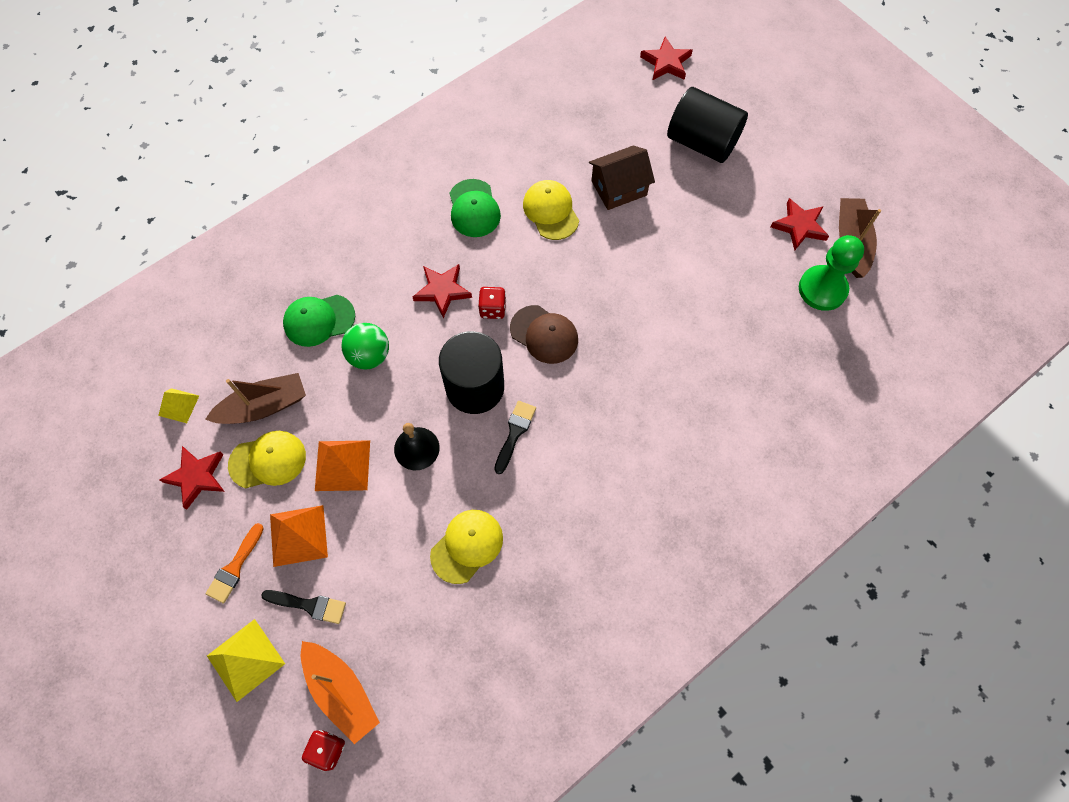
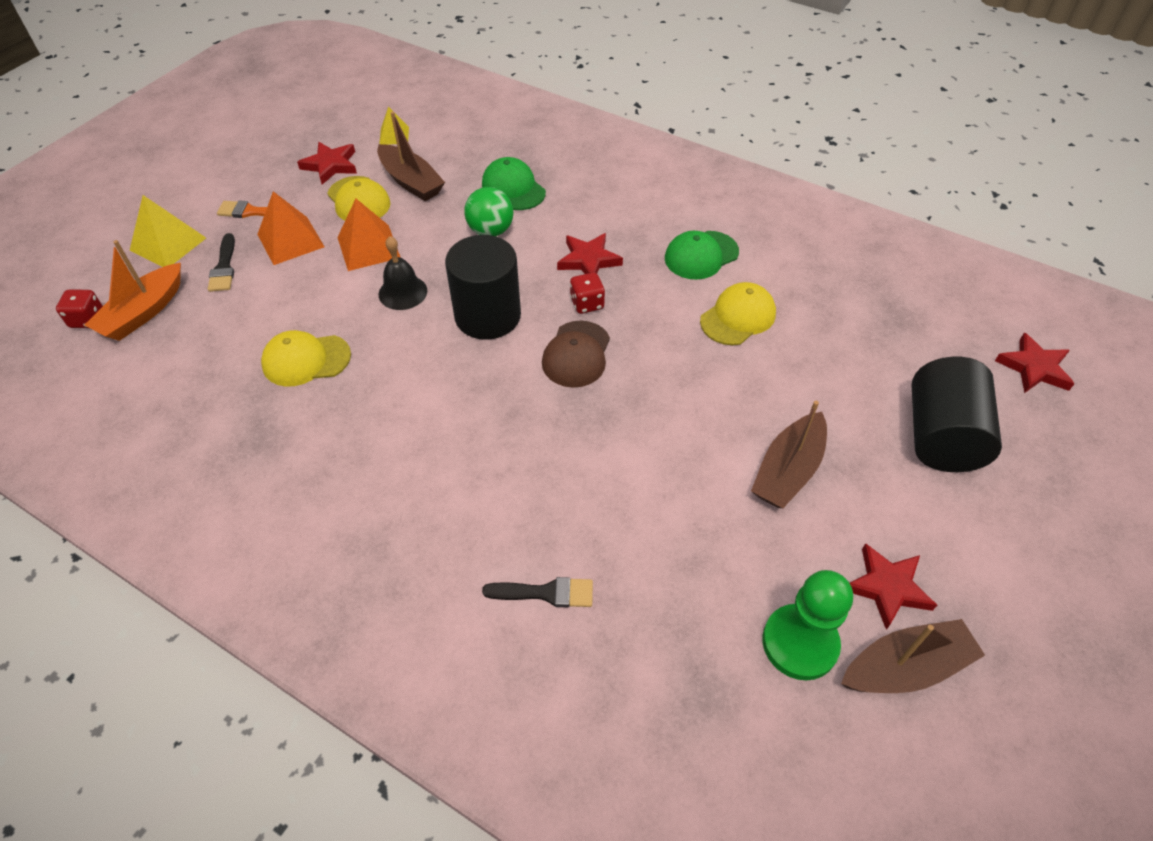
camera: 70 degrees right, 15 degrees down
(467, 546) = (306, 360): yellow cap -> yellow cap turned 150 degrees clockwise
(514, 433) = (446, 362): black brush -> black brush (546, 593)
(619, 188) = (810, 369): brown house -> none
(699, 240) = (788, 471): none -> brown boat

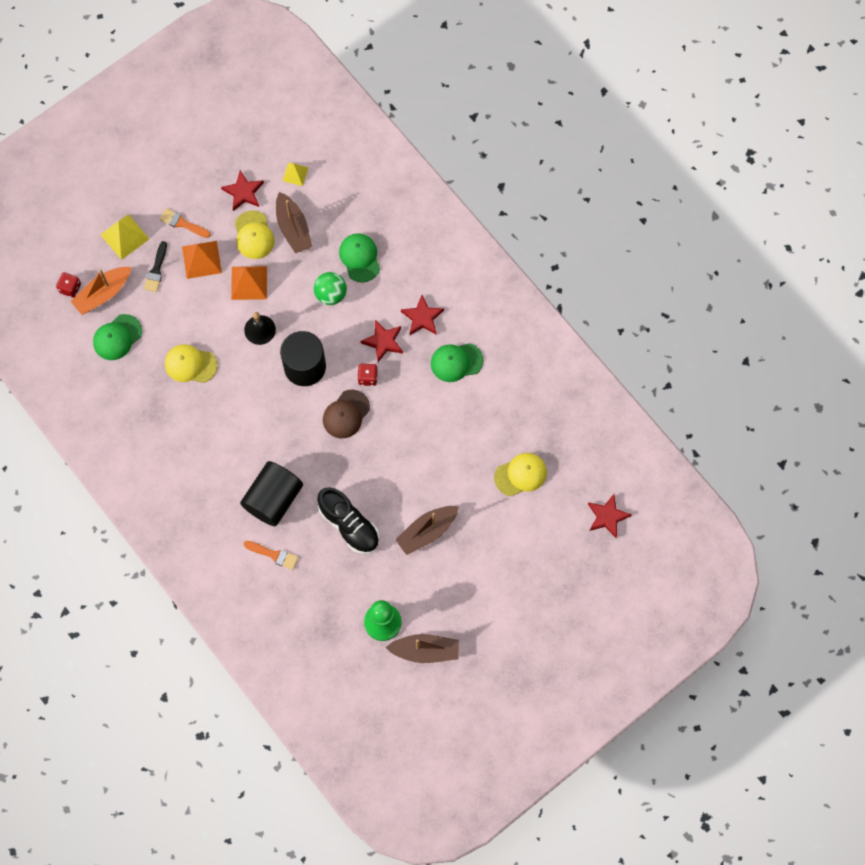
camera: 20 degrees right, 20 degrees up
(175, 358) = (117, 337): none -> green cap
(546, 593) = (274, 555): black brush -> orange brush
(656, 501) = (349, 525): none -> black shoe
(738, 317) = (454, 419): yellow cap -> yellow cap (520, 475)
(887, 587) = (440, 611): red star -> red star (422, 317)
(941, 436) = (522, 541): black cylinder -> black cylinder (273, 499)

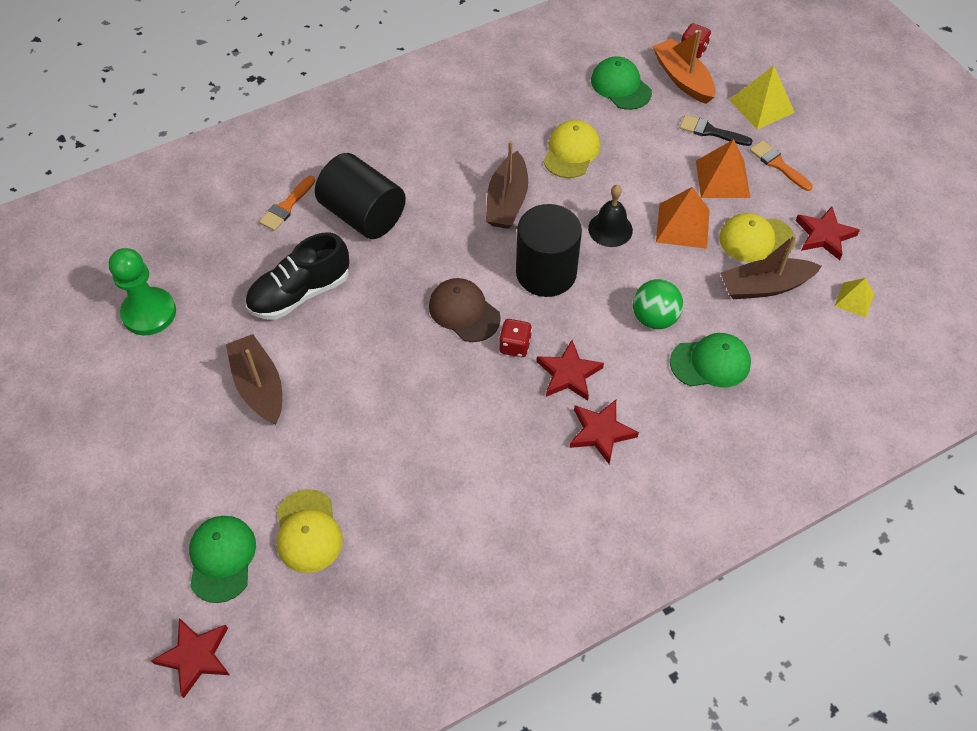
camera: 100 degrees right, 15 degrees down
(182, 223) = (778, 164): orange brush -> orange brush turned 75 degrees counterclockwise
(425, 651) = (88, 358): brown boat -> brown boat (507, 201)
(456, 362) = (518, 468): green cap -> green cap (222, 559)

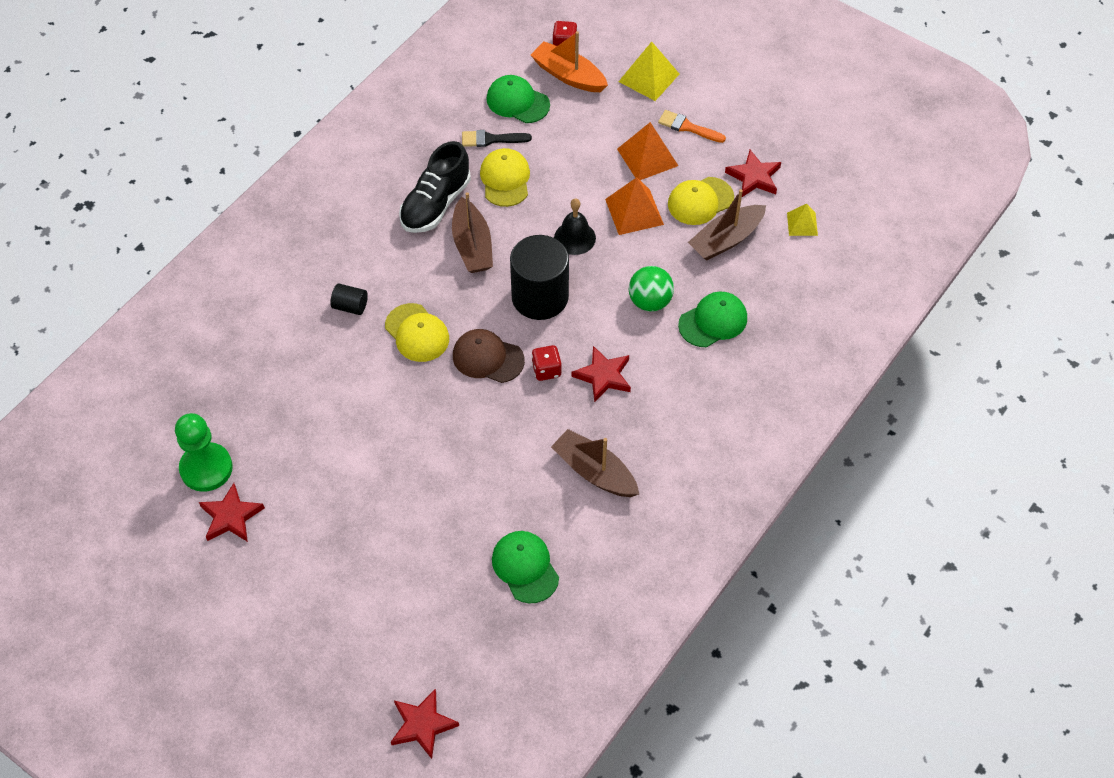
camera: 25 degrees left, 0 degrees up
(222, 559) = (398, 642): green cap -> green cap (525, 567)
(259, 386) = (345, 491): brown boat -> brown boat (594, 472)
(286, 206) = (275, 324): orange brush -> none
(300, 293) = (334, 398): black shoe -> black shoe (435, 204)
(308, 531) = (458, 590): yellow cap -> yellow cap (417, 333)
(363, 215) = (350, 306): black cylinder -> black cylinder, size x0.45
(601, 432) = (653, 413): red star -> red star (231, 516)
(710, 131) = (617, 117): black brush -> black brush (491, 139)

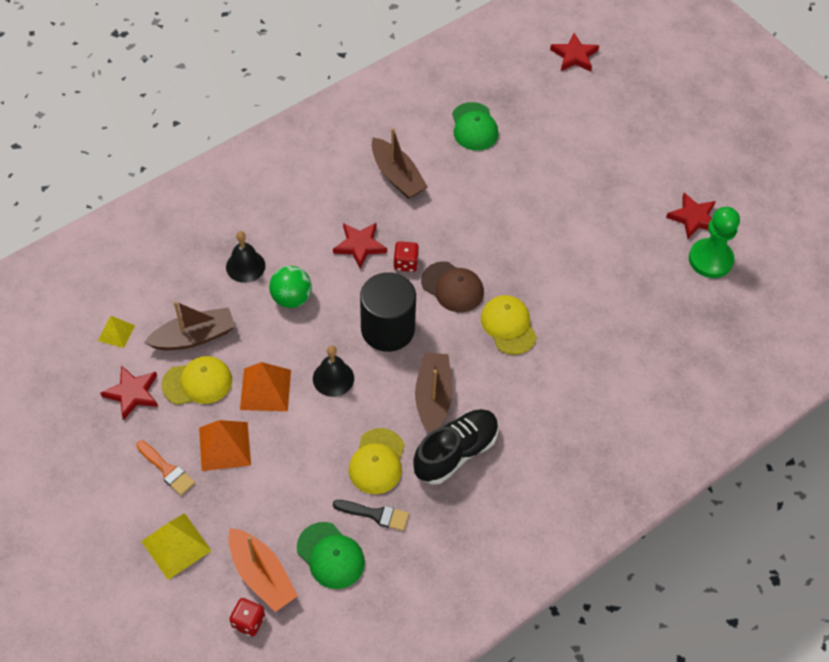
camera: 165 degrees left, 0 degrees up
(350, 306) = (563, 368): black cylinder -> none
(713, 321) = (245, 266): green cap -> black bell

